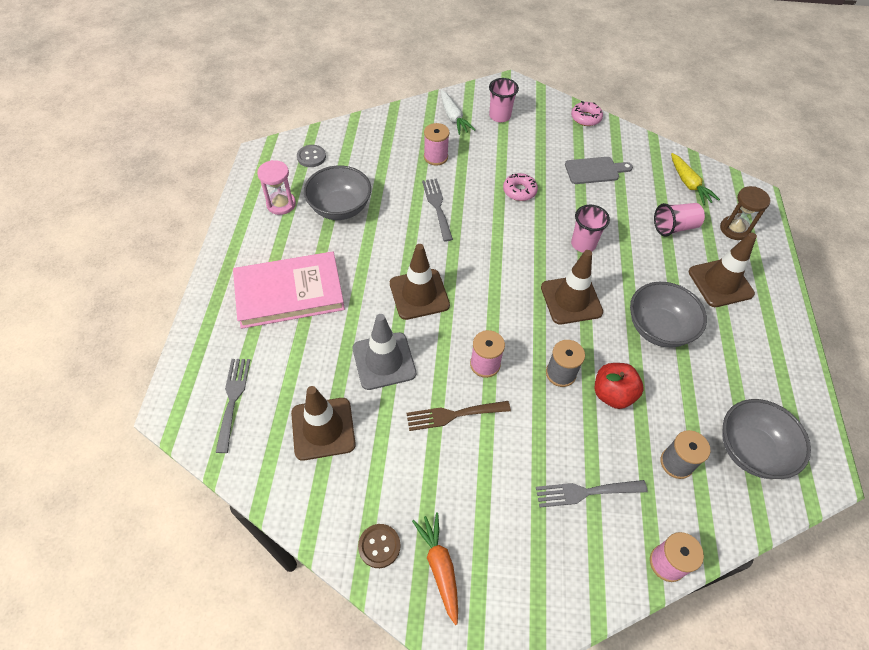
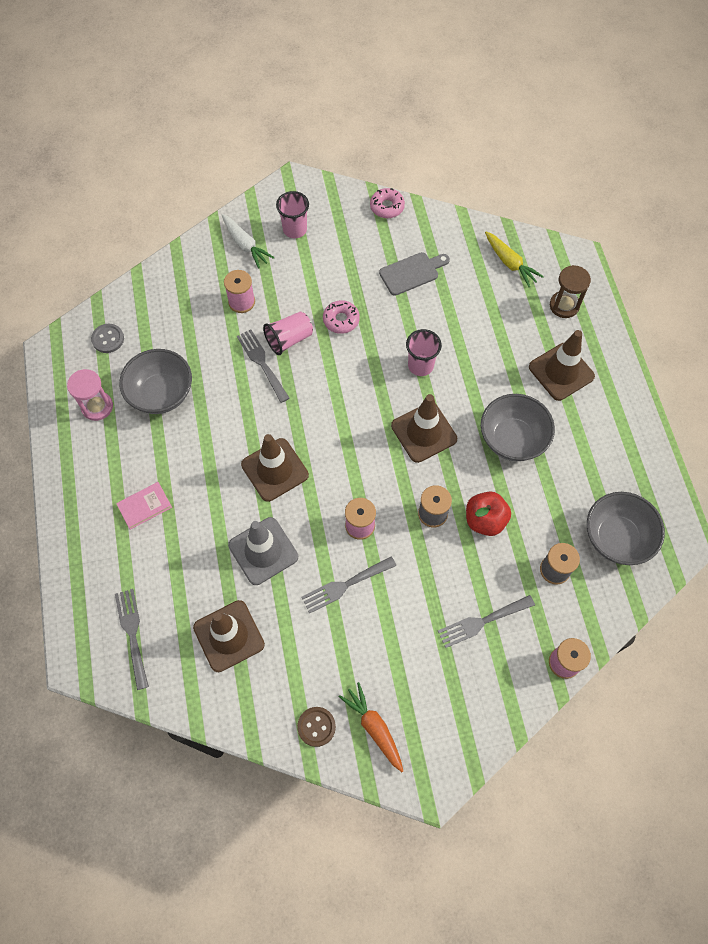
camera: 15 degrees left, 10 degrees up
(289, 293) = (144, 506): pink book -> pink book, size x0.44
(453, 415) = (345, 585): brown fork -> grey fork
(674, 227) = (506, 320): pink cup -> pink cup (289, 339)

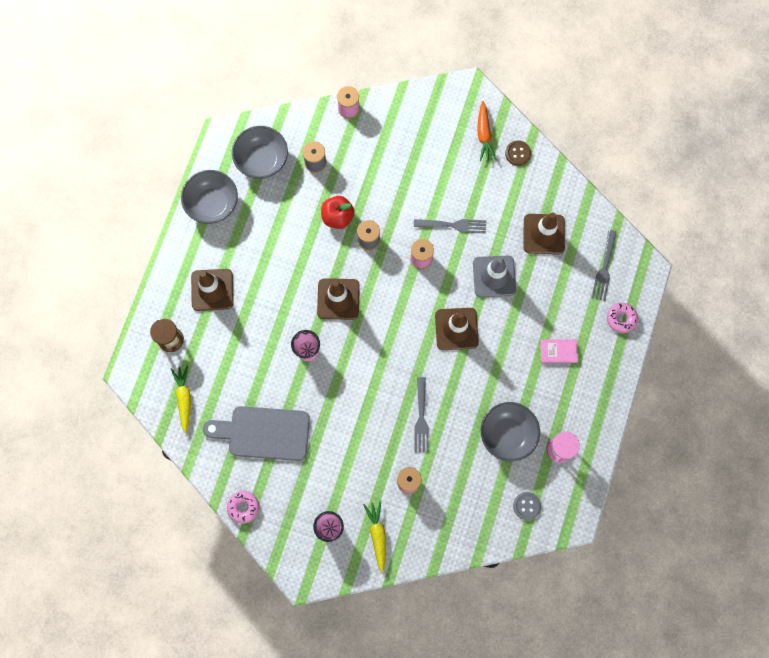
camera: 150 degrees left, 10 degrees up
(245, 245) = (377, 535): white carrot -> yellow carrot
(289, 339) = (390, 427): pink cup -> none
(341, 320) = (342, 422): pink donut -> pink donut (621, 319)
(412, 273) = (263, 433): grey cutting board -> grey cutting board, size x1.66
(482, 622) = (382, 157): grey fork -> none
(512, 439) = (281, 260): grey bowl -> grey bowl (212, 204)

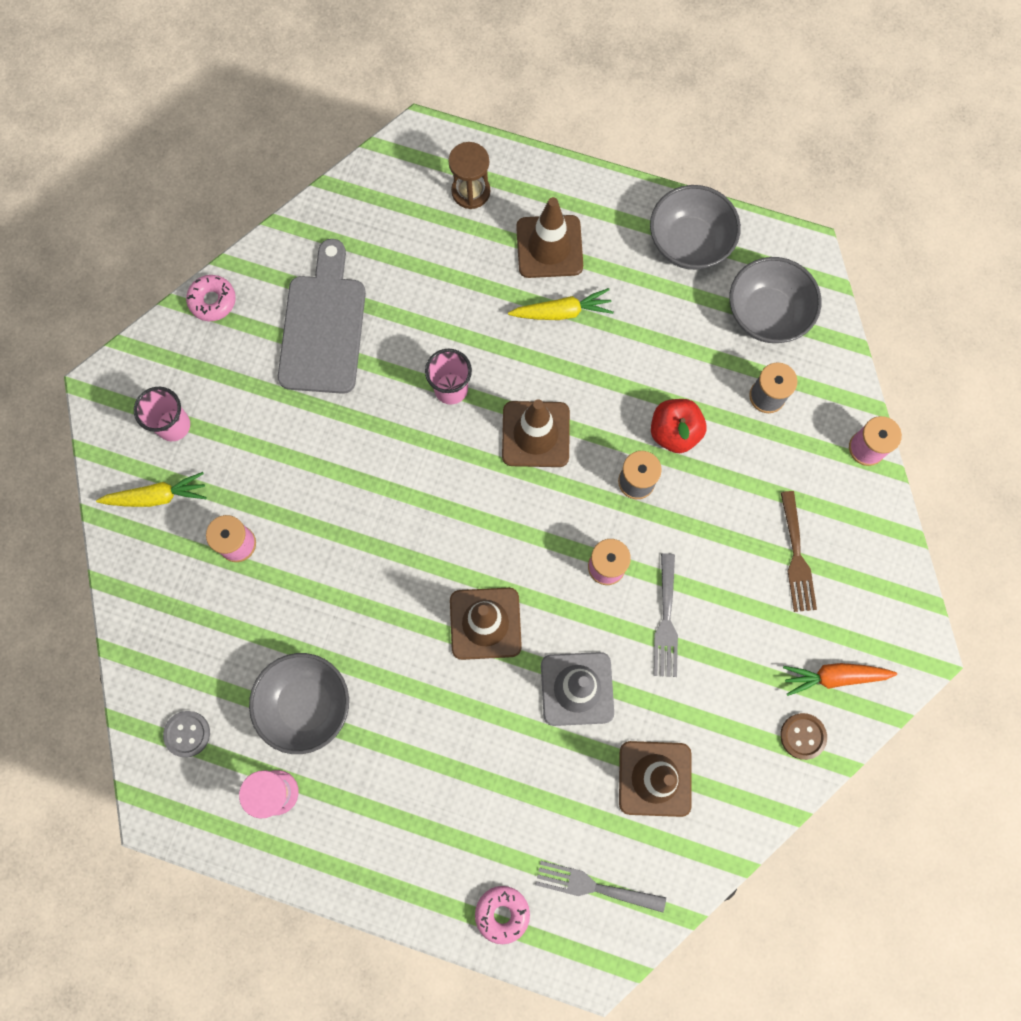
camera: 90 degrees right, 0 degrees up
(184, 398) = (380, 213): yellow carrot -> yellow carrot (562, 312)
(415, 151) = (796, 557): none -> brown fork
(421, 418) = (337, 564): grey fork -> none
(558, 351) = (444, 797): pink book -> none

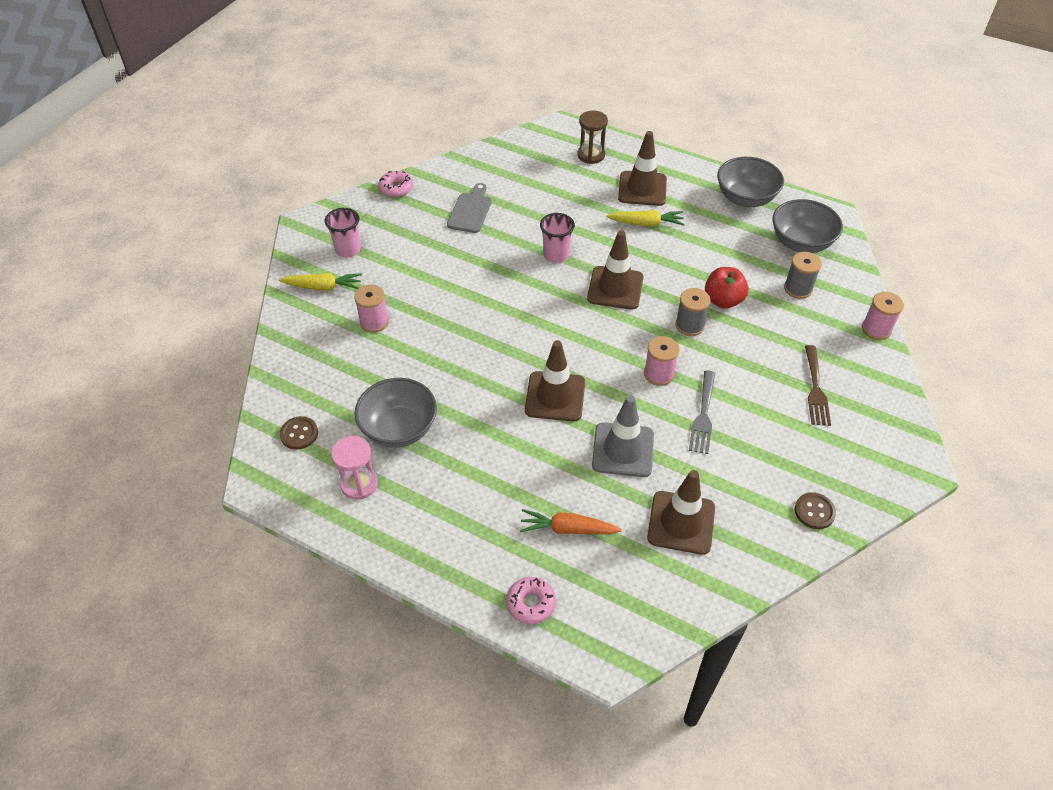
camera: 10 degrees right, 25 degrees down
(187, 734) = (299, 434): grey button -> brown button
(323, 326) = (470, 211): grey cutting board -> grey cutting board, size x0.60
(594, 886) = (616, 596): grey fork -> none
(833, 677) = (843, 473): orange carrot -> orange carrot (567, 529)

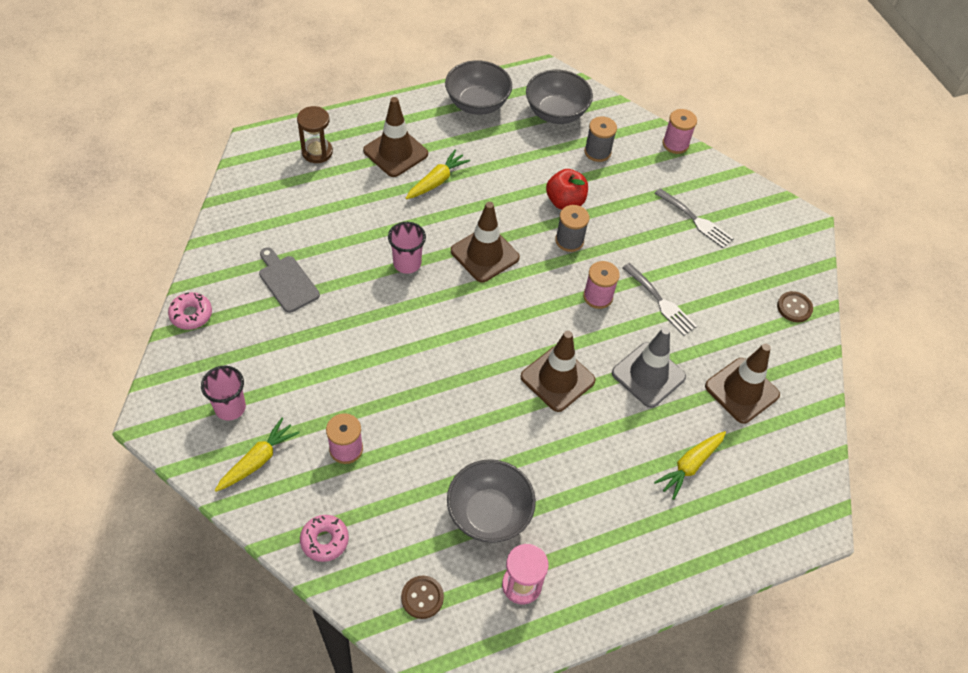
camera: 55 degrees left, 5 degrees up
(530, 603) = (736, 540): pink donut -> pink donut (324, 540)
(567, 529) = (689, 466): orange carrot -> yellow carrot
(815, 389) = (696, 220): brown fork -> grey fork

